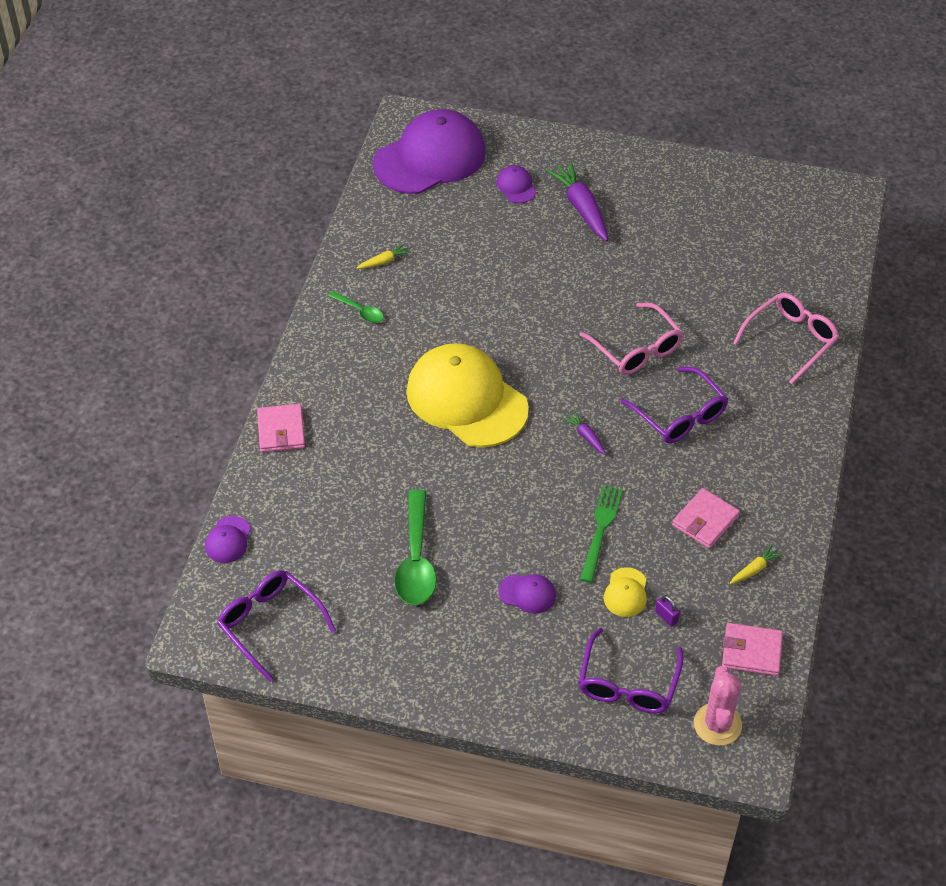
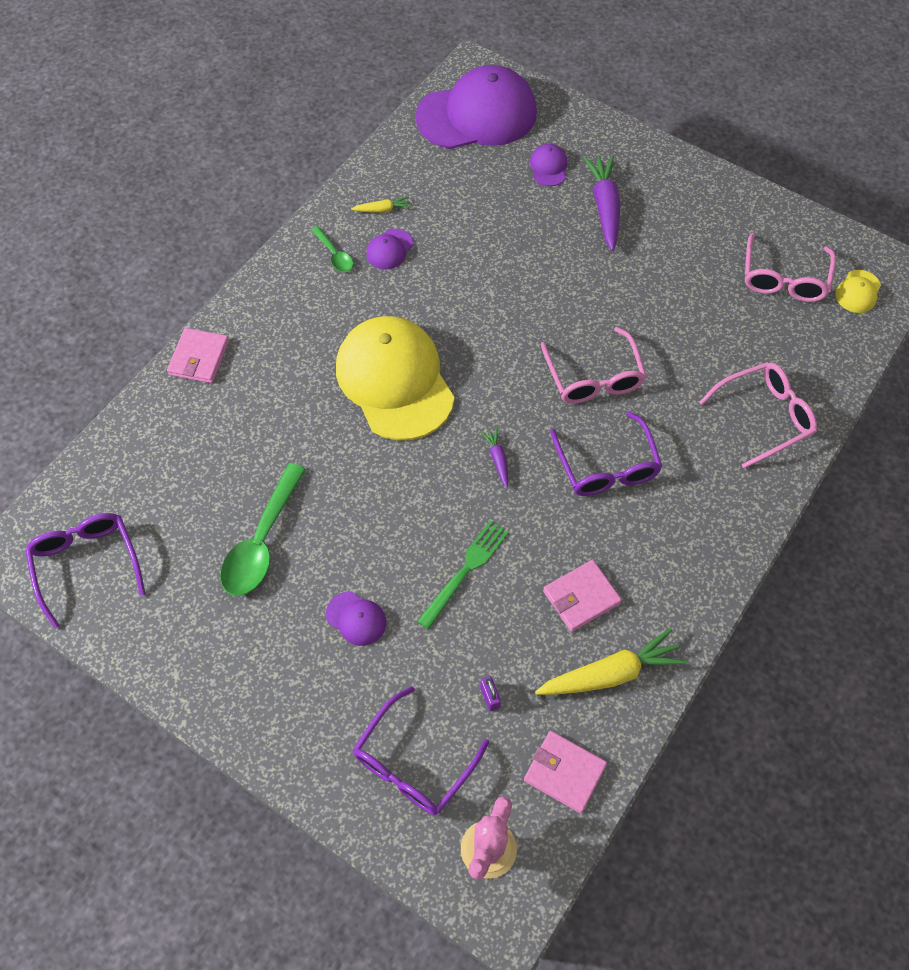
camera: 20 degrees right, 10 degrees up
(228, 540) = (92, 458): purple cap -> purple cap (390, 249)
(626, 592) = (459, 653): yellow cap -> yellow cap (858, 292)
(755, 569) = (611, 673): yellow carrot -> yellow carrot, size x2.04
(759, 226) = (784, 279): none -> pink glasses

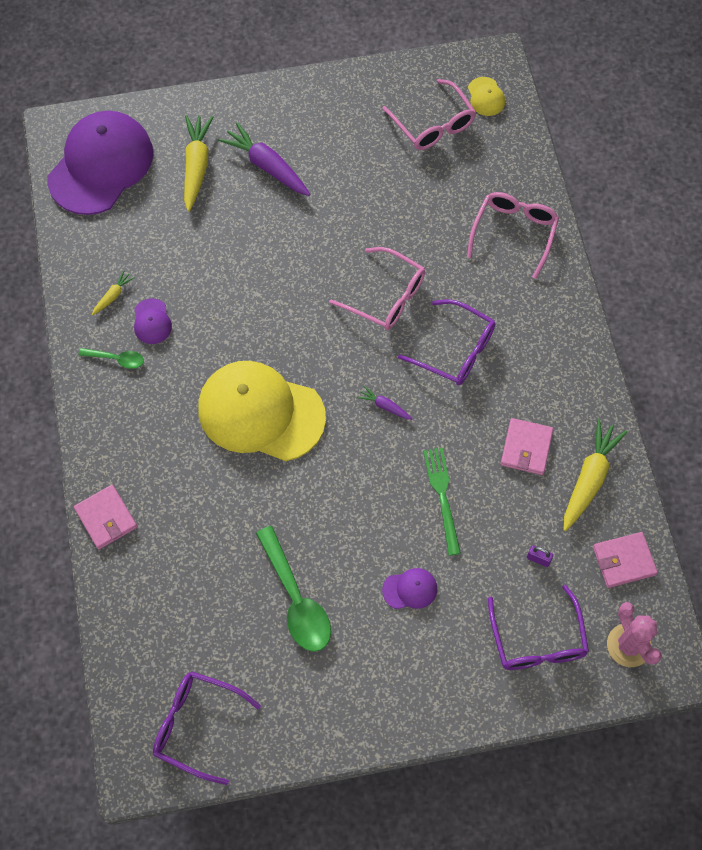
camera: 45 degrees left, 5 degrees up
(548, 167) = (196, 166): purple cap -> yellow carrot

